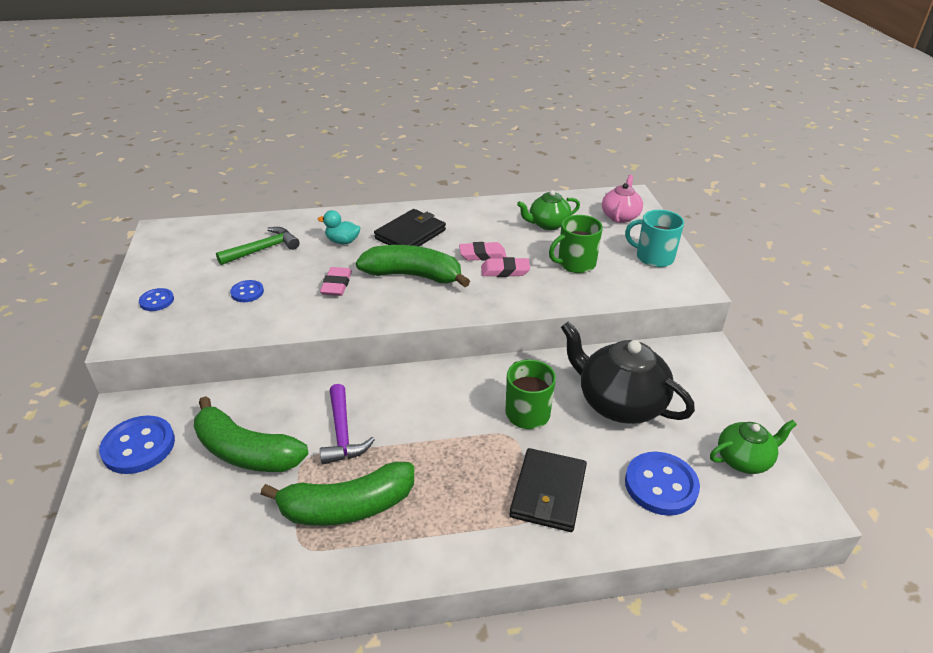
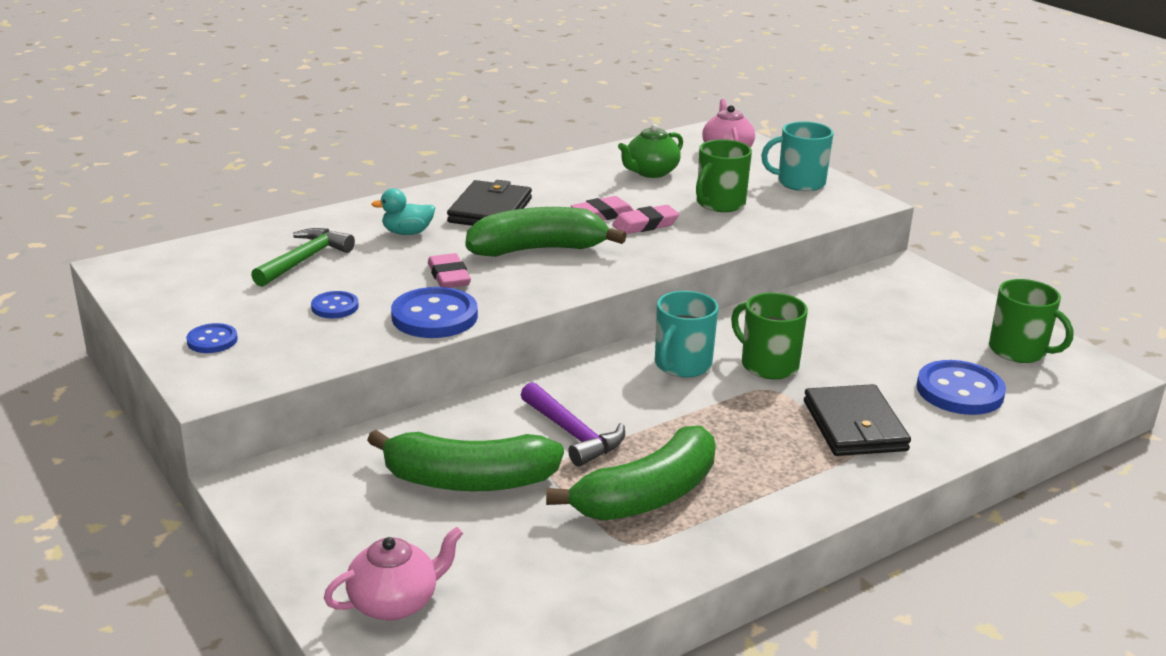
camera: 25 degrees left, 10 degrees down
(121, 540) = (395, 602): none -> pink teapot
(139, 446) = (315, 512): blue button -> blue button (434, 316)
(464, 394) = (682, 365): none -> turquoise mug
(619, 403) = (858, 334): black teapot -> none
(744, 459) = (1019, 351): green teapot -> green mug

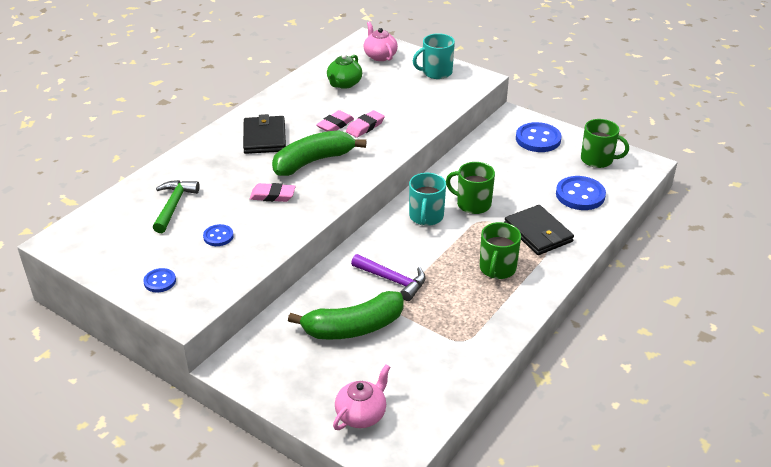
camera: 20 degrees left, 10 degrees up
(407, 233) = (224, 168): turquoise duck -> none
(434, 316) = (283, 228): blue button -> blue button (538, 139)
(449, 276) = (272, 195): pink eraser -> pink eraser turned 45 degrees counterclockwise
(647, 496) = (455, 309): green banana -> none
(719, 204) = (399, 100): green mug -> green mug (497, 269)

